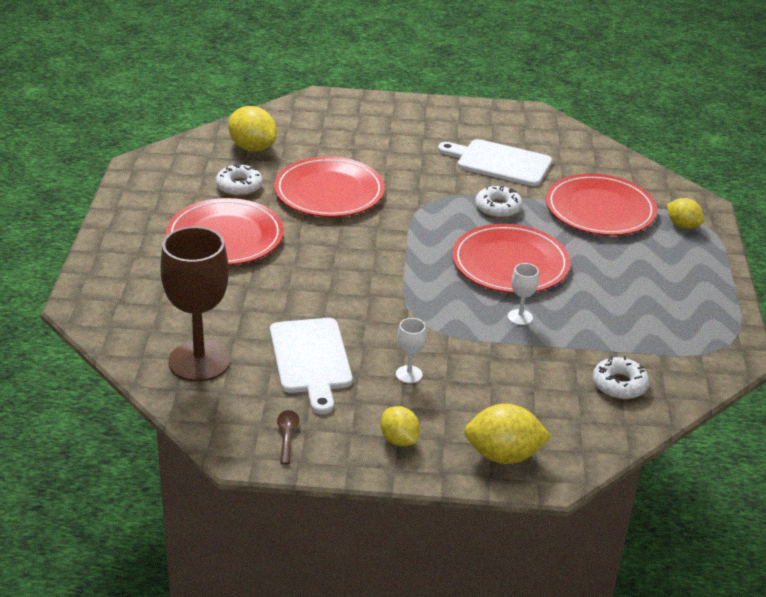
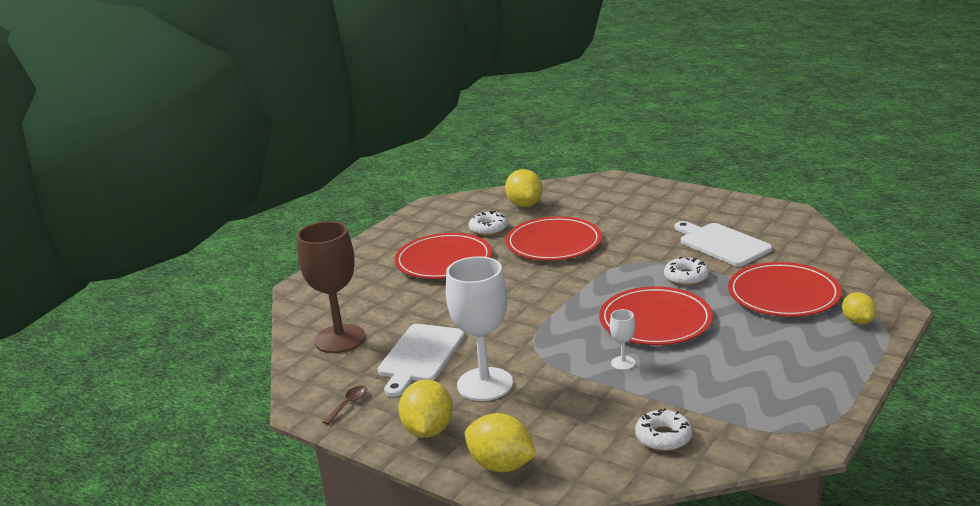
camera: 35 degrees right, 10 degrees down
(399, 440) = (428, 430): yellow lemon -> yellow lemon, size x1.57
(409, 374) = (485, 384): white goblet -> white goblet, size x2.31

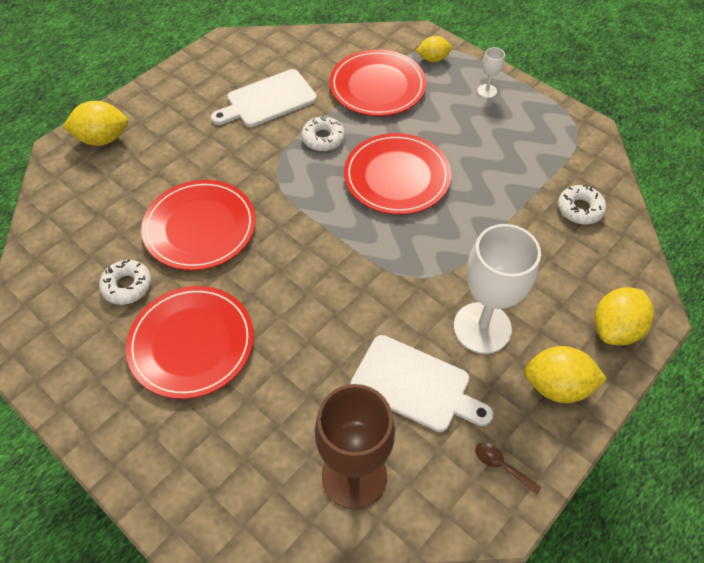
camera: 85 degrees left, 30 degrees up
(524, 205) = (80, 240): yellow lemon -> yellow lemon (103, 139)
(623, 363) = (464, 213): white goblet -> white goblet (487, 91)

